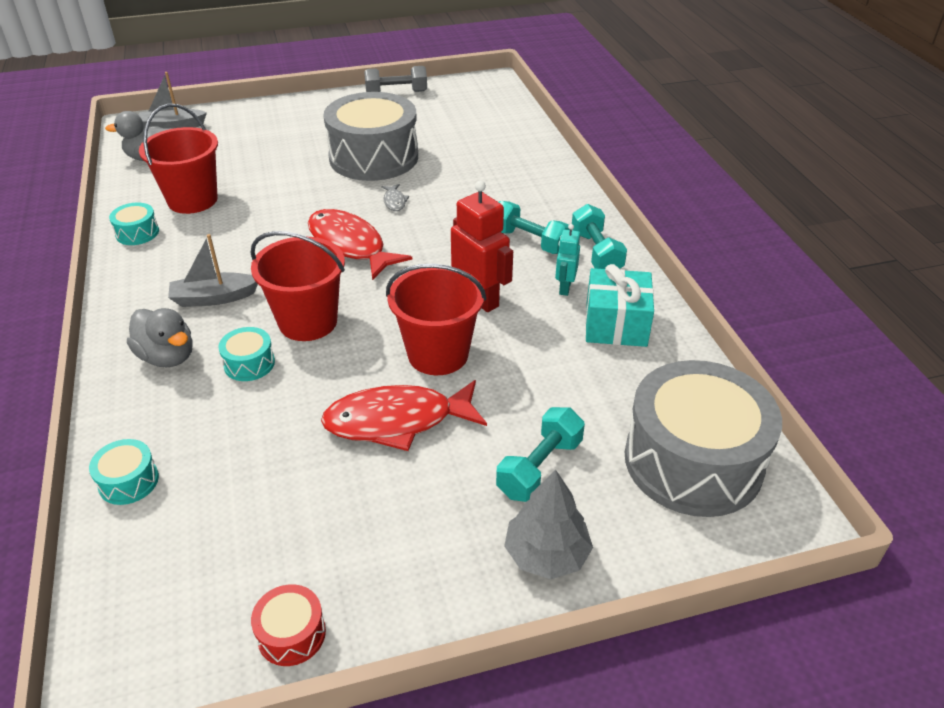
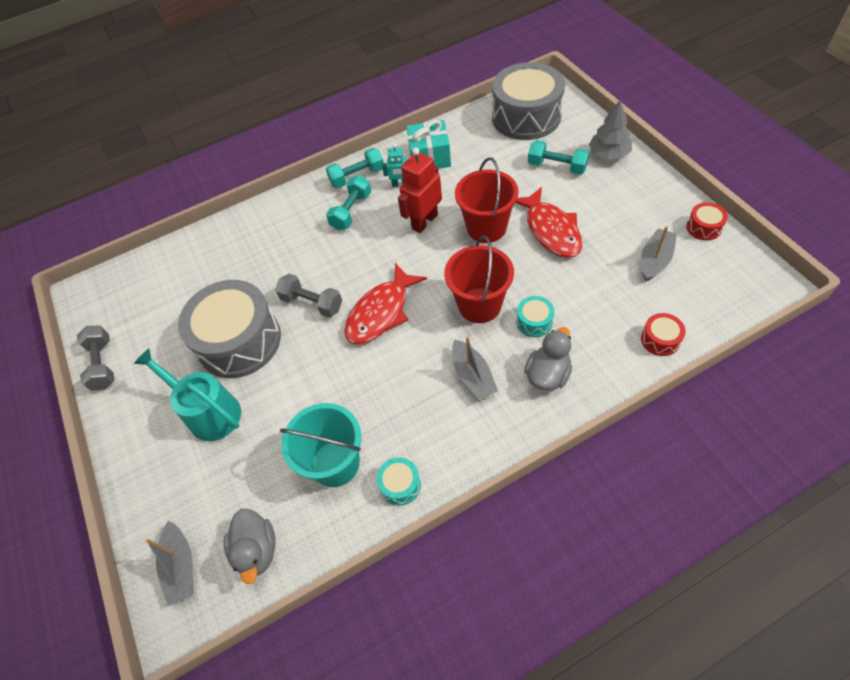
camera: 95 degrees left, 15 degrees up
(128, 481) = (660, 340): turquoise drum -> red drum
(192, 200) = (335, 463): red bucket -> turquoise bucket
(265, 530) = (655, 260): none -> grey boat
(303, 140) = (208, 412): none -> turquoise watering can
(394, 201) = (312, 303): grey fish -> grey dumbbell

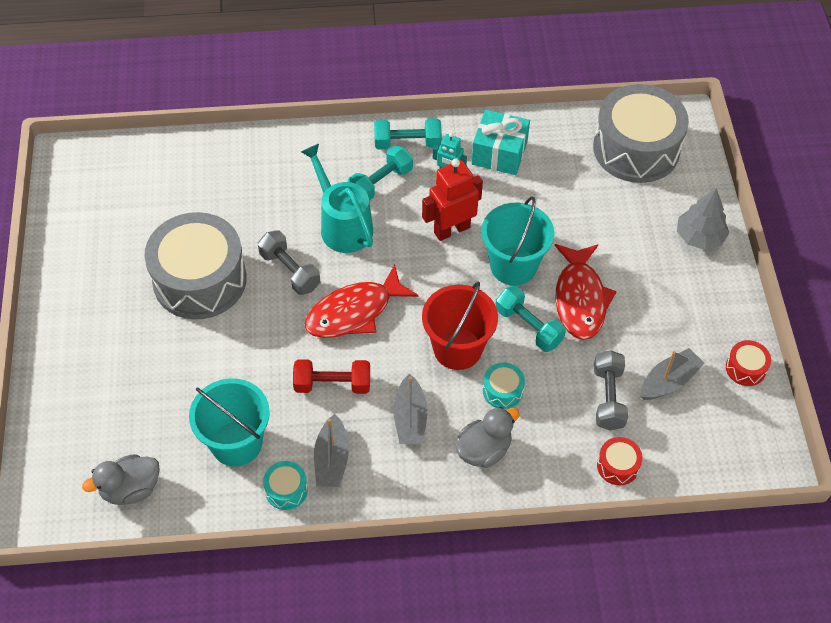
camera: 15 degrees right, 0 degrees up
(103, 364) = (59, 246): grey dumbbell -> grey dumbbell (608, 398)
(181, 566) = (59, 473): grey boat -> grey boat (332, 459)
(208, 412) = (140, 340): turquoise watering can -> turquoise watering can (342, 225)
(257, 550) = (131, 489): grey duck -> grey duck turned 60 degrees clockwise
(393, 377) = (332, 384): none -> red dumbbell
(486, 228) = (513, 266): red bucket -> turquoise bucket
(557, 166) = (632, 226): turquoise dumbbell -> turquoise dumbbell (528, 327)

